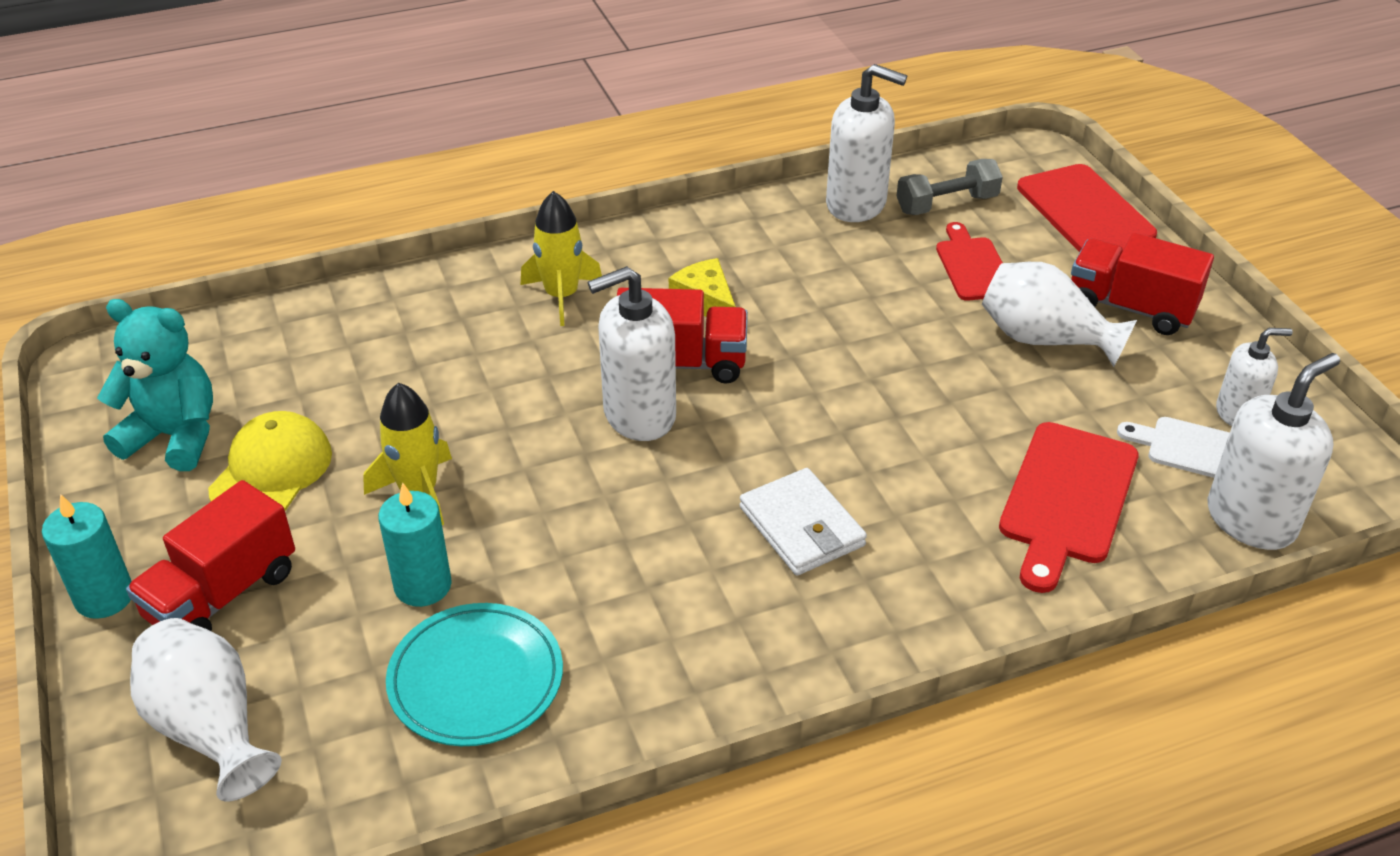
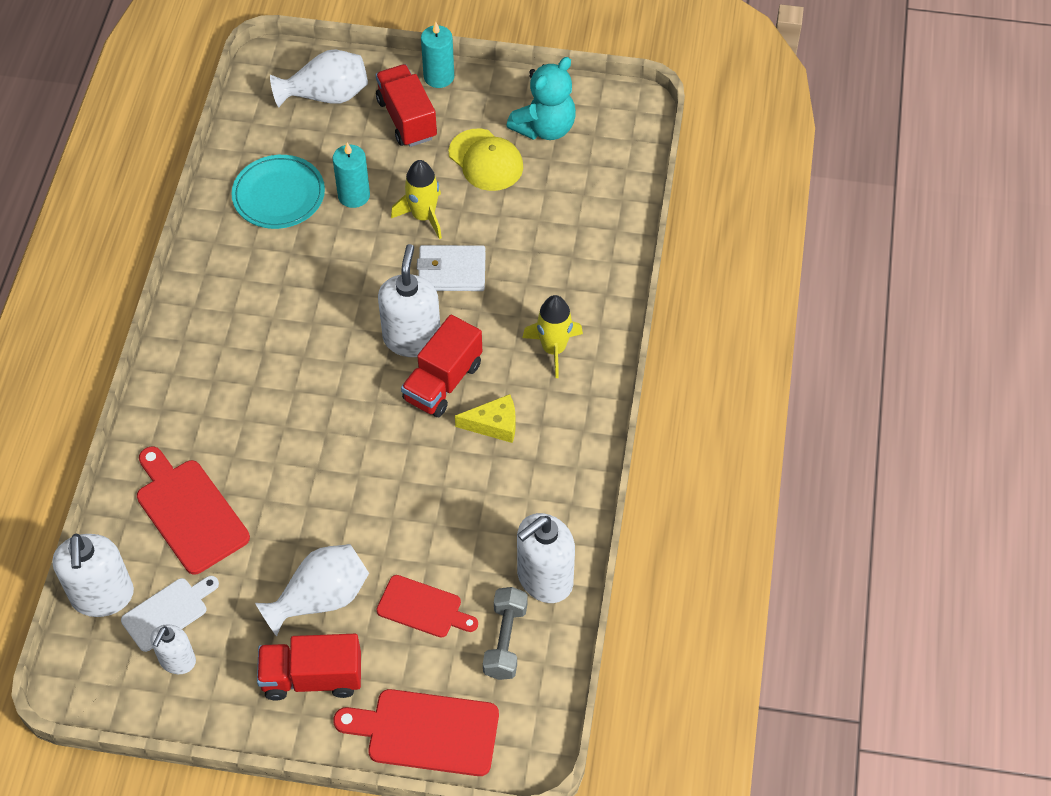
camera: 120 degrees right, 15 degrees up
(801, 526) = (269, 371): white wallet -> white wallet (452, 271)
(1130, 308) = (312, 677): red truck -> red truck turned 150 degrees counterclockwise

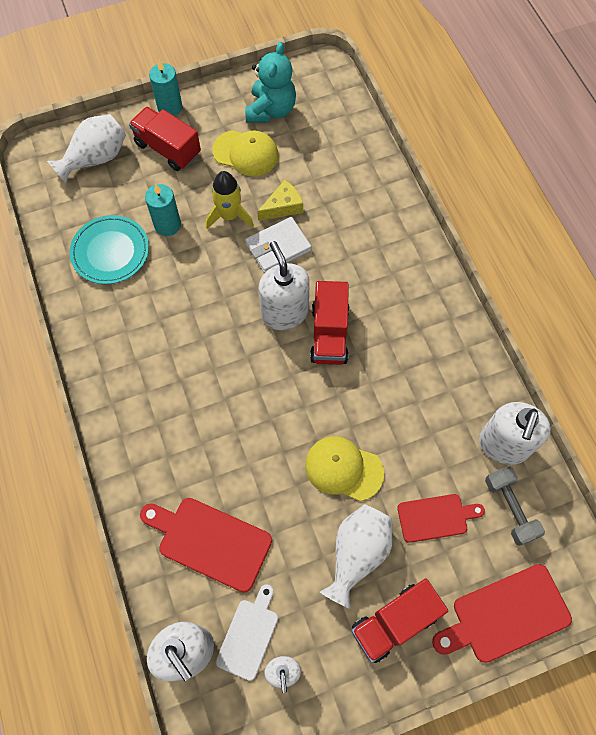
camera: 30 degrees left, 10 degrees up
(364, 515) = (343, 468): none -> yellow cap
(494, 424) = (387, 347): yellow cheese -> yellow cheese (283, 206)
(553, 349) = (389, 269): yellow rocket -> none

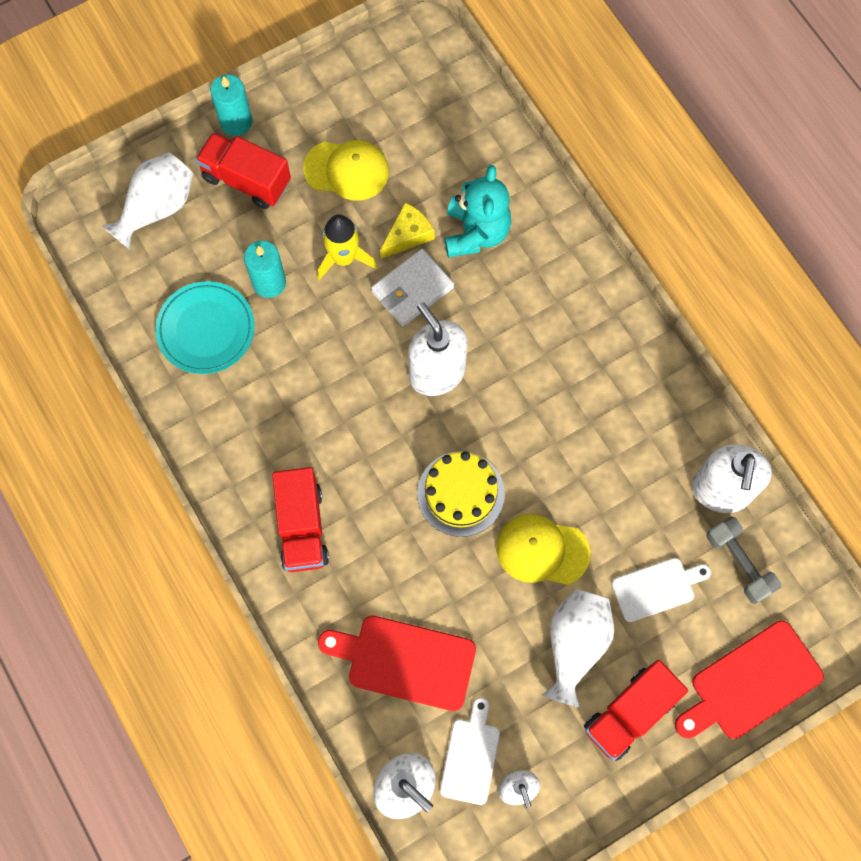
camera: 10 degrees left, 5 degrees up
(271, 110) = (367, 106): turquoise teddy bear -> turquoise teddy bear (476, 233)
(284, 411) = (460, 494): none -> yellow cake
(329, 334) = (495, 390): red truck -> red truck (302, 527)
(435, 517) = (657, 588): red cutting board -> white cutting board

